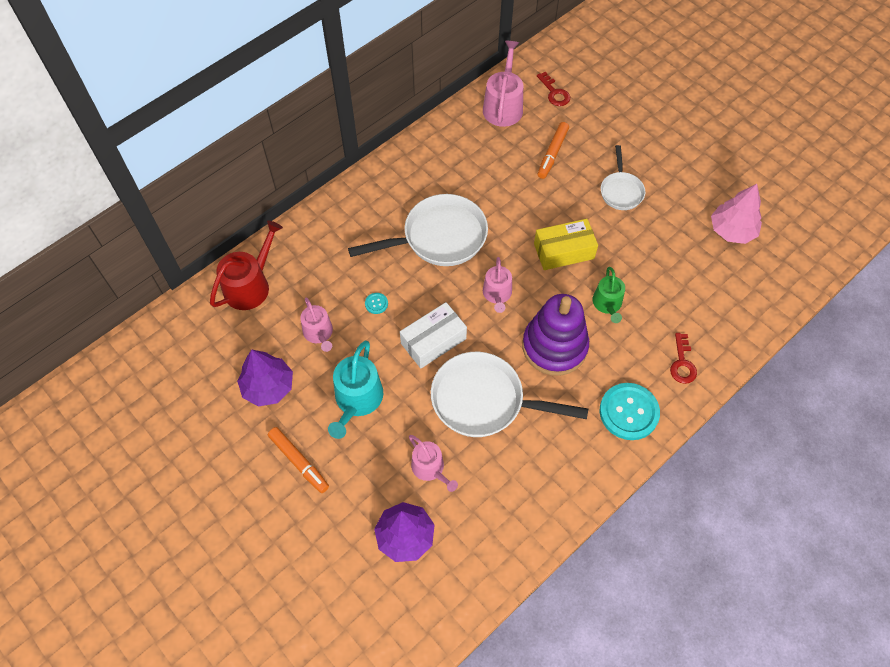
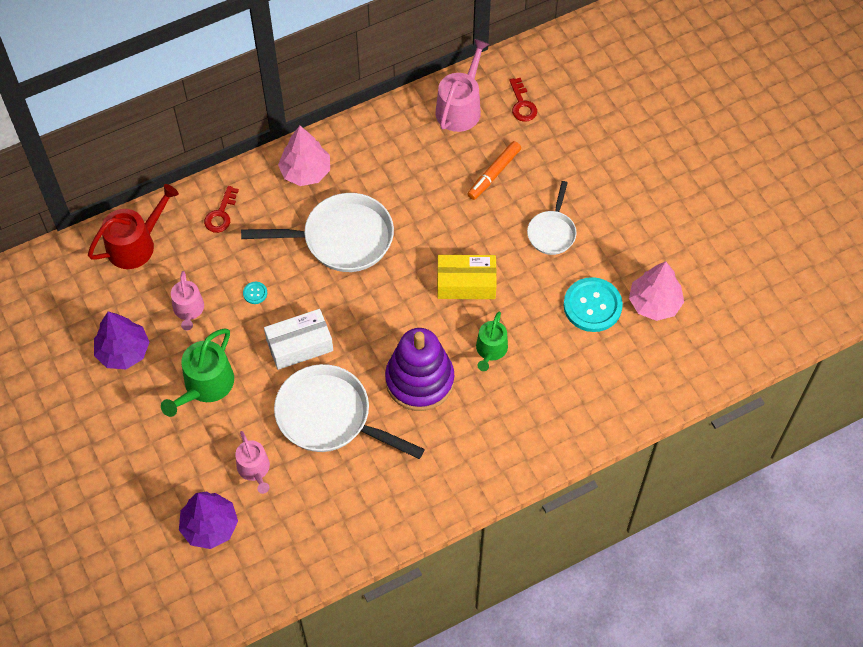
camera: 15 degrees right, 0 degrees up
(299, 462) = (131, 431): orange marker -> none
(357, 400) = (205, 385): turquoise watering can -> green watering can
(387, 187) = (305, 171): none -> pink tree
(497, 294) = (380, 313): pink watering can -> none
(629, 412) = (470, 464): turquoise button -> turquoise button (592, 306)
(682, 363) = (544, 429): red key -> red key (221, 214)

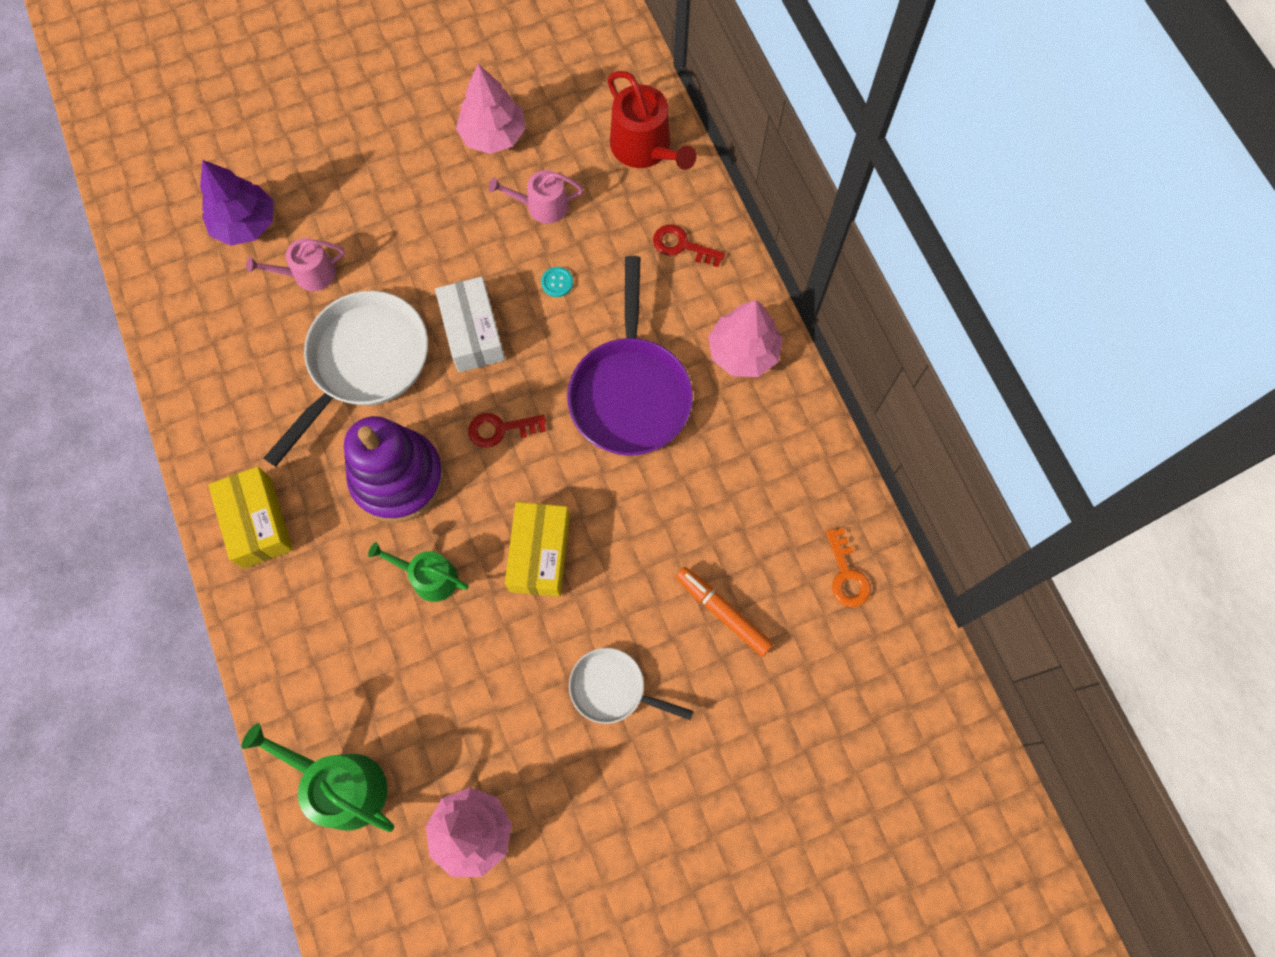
camera: 95 degrees right, 10 degrees up
(123, 351) = (493, 135): purple tree -> pink tree
(205, 385) = (432, 223): green watering can -> green watering can (341, 785)
(342, 238) = (630, 393): white pan -> purple pan
(460, 107) = (846, 574): pink watering can -> orange key
(463, 470) = (257, 522): none -> yellow box
(522, 104) = (850, 670): red key -> red key (500, 429)
(592, 306) = (480, 734): turquoise button -> none

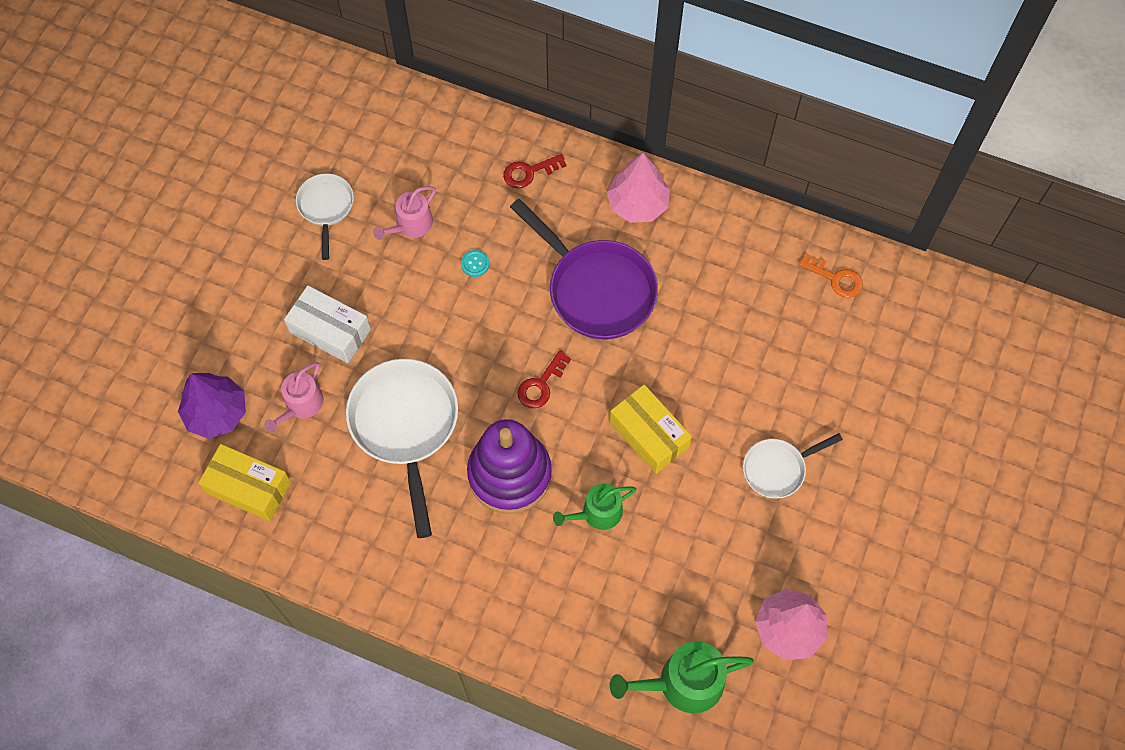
camera: 45 degrees left, 5 degrees down
(257, 522) = (449, 587): yellow box -> yellow box (248, 488)
(472, 332) = (455, 343): white box -> white box (330, 331)
(493, 135) = (326, 207): pink tree -> white pan
(645, 148) = (437, 131): red watering can -> none
(723, 613) = (791, 366): orange marker -> none

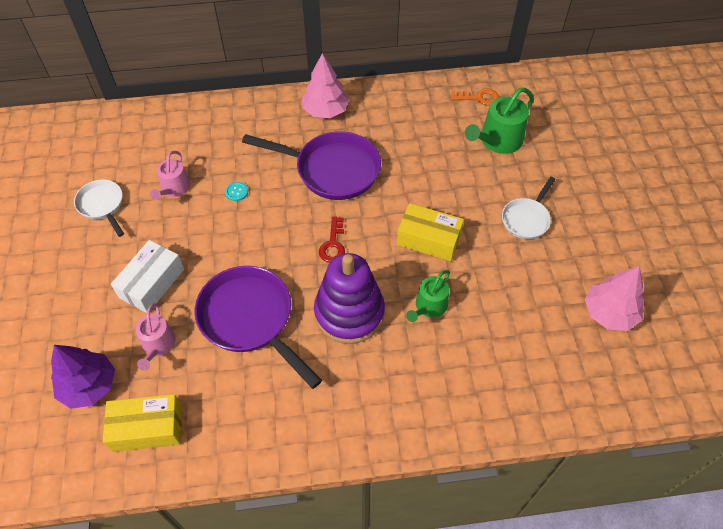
camera: 30 degrees left, 10 degrees down
(330, 331) = (152, 283): white box -> white box turned 60 degrees counterclockwise
(405, 426) = (250, 319): white pan -> purple pan
(529, 172) = (240, 123): red key -> none
(683, 683) = (569, 388): green watering can -> green watering can (498, 141)

